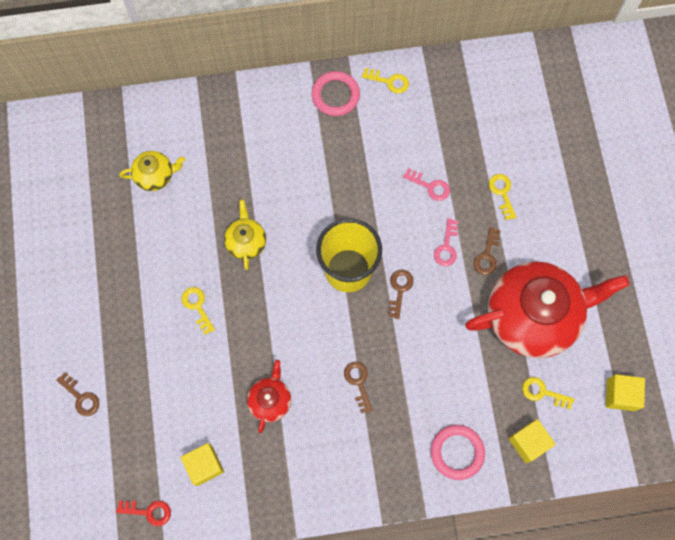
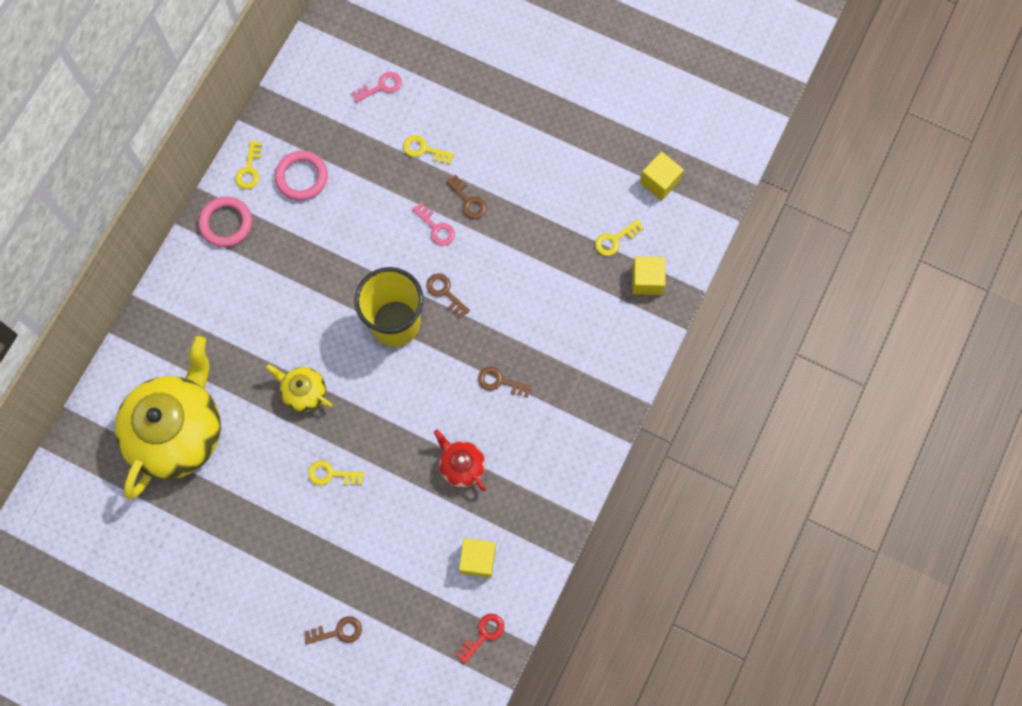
camera: 55 degrees left, 0 degrees up
(155, 176) = (178, 432): yellow teapot -> yellow teapot, size x2.22
(389, 81) = (249, 169): yellow key -> yellow key turned 135 degrees clockwise
(430, 186) = (372, 203): pink key -> pink key (381, 86)
(457, 452) = (615, 342): pink ring -> pink ring (301, 177)
(532, 316) = (546, 202): red teapot -> none

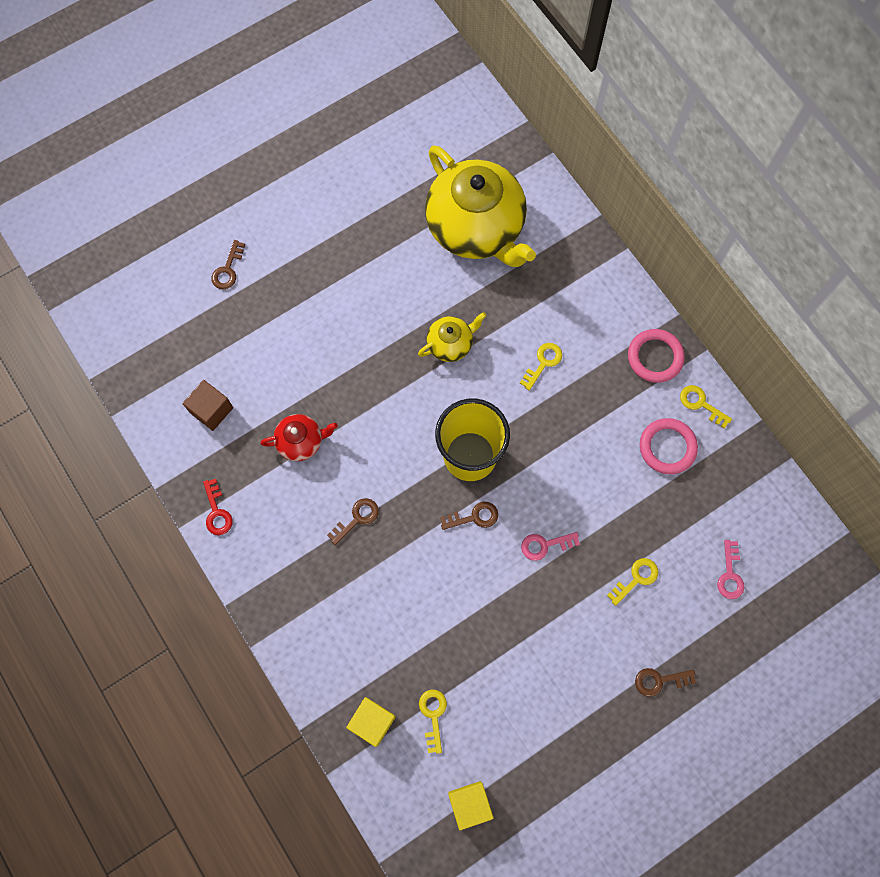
camera: 120 degrees right, 0 degrees up
(331, 474) = (362, 330): yellow key -> yellow key (543, 363)
(468, 201) = (556, 592): brown key -> brown key (659, 681)
(477, 560) = (211, 410): yellow cube -> brown cube
(483, 635) = (147, 380): red key -> red key (217, 512)

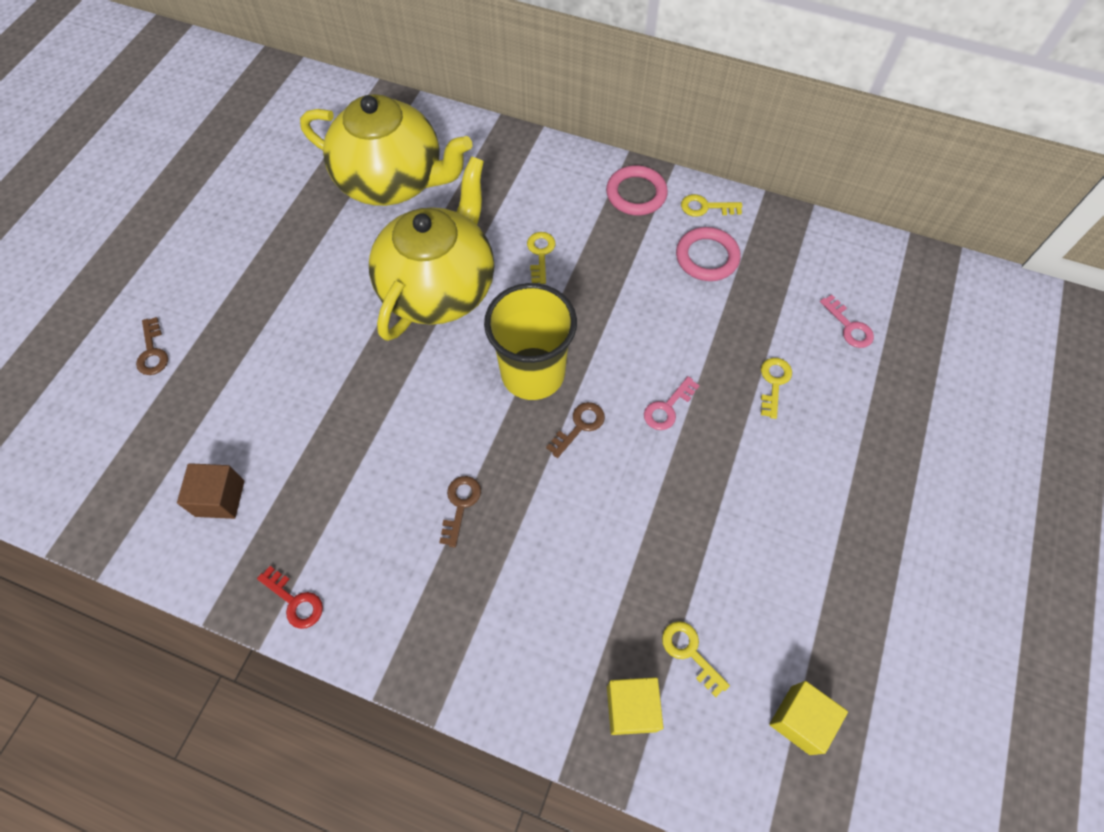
camera: 35 degrees left, 10 degrees down
(301, 441) = (345, 467): red teapot -> none
(450, 344) = (439, 288): yellow teapot -> yellow teapot, size x2.22
(659, 681) = (872, 459): brown key -> none

